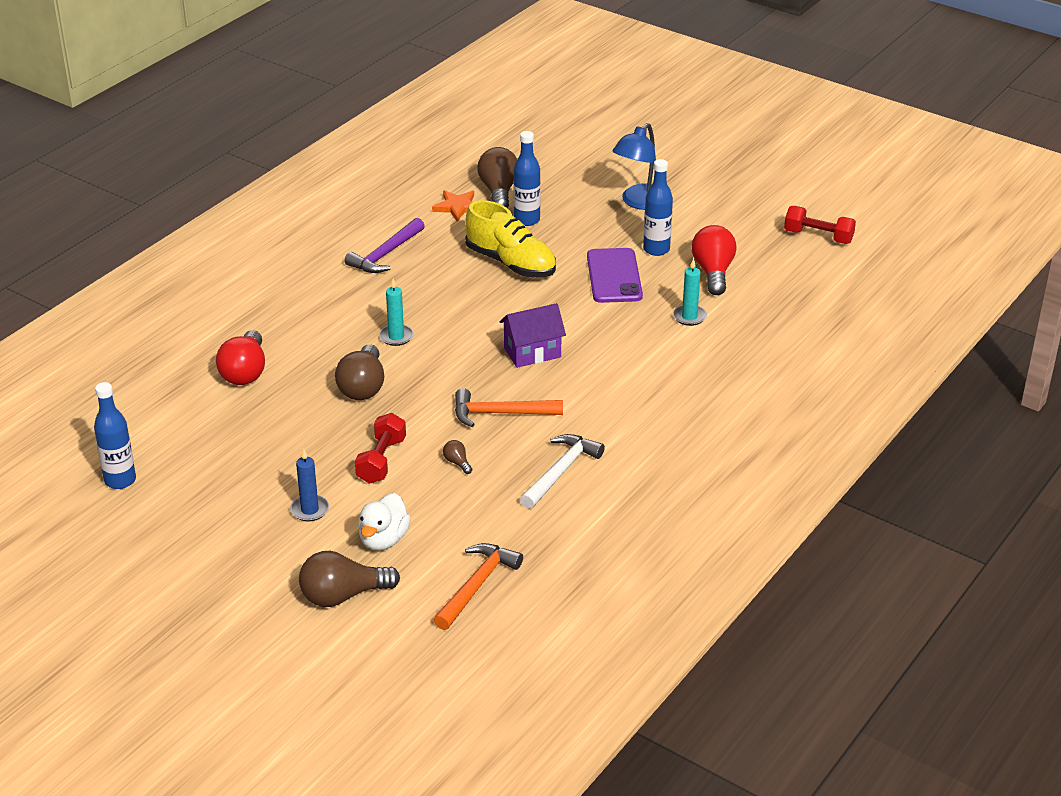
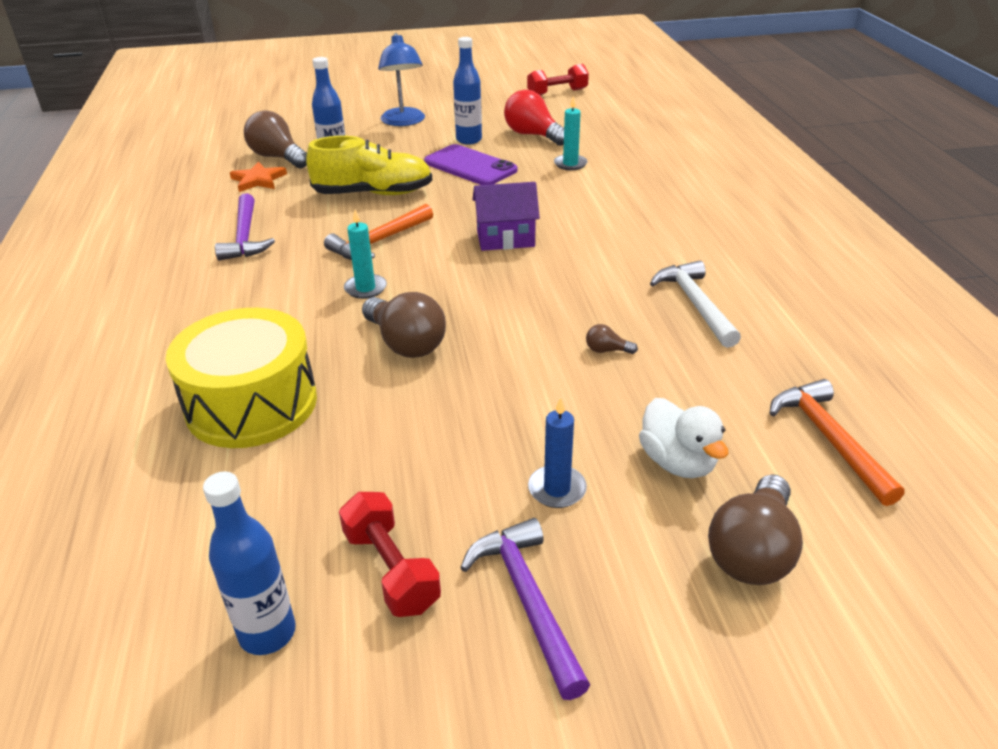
camera: 45 degrees left, 0 degrees up
(224, 541) = (528, 600): none -> purple hammer
(245, 372) = (251, 404): red light bulb -> yellow drum
(381, 460) = (539, 393): red dumbbell -> red dumbbell (391, 569)
(500, 413) = (565, 293): orange hammer -> orange hammer (378, 242)
(532, 352) = (505, 239): purple house -> purple house turned 60 degrees clockwise

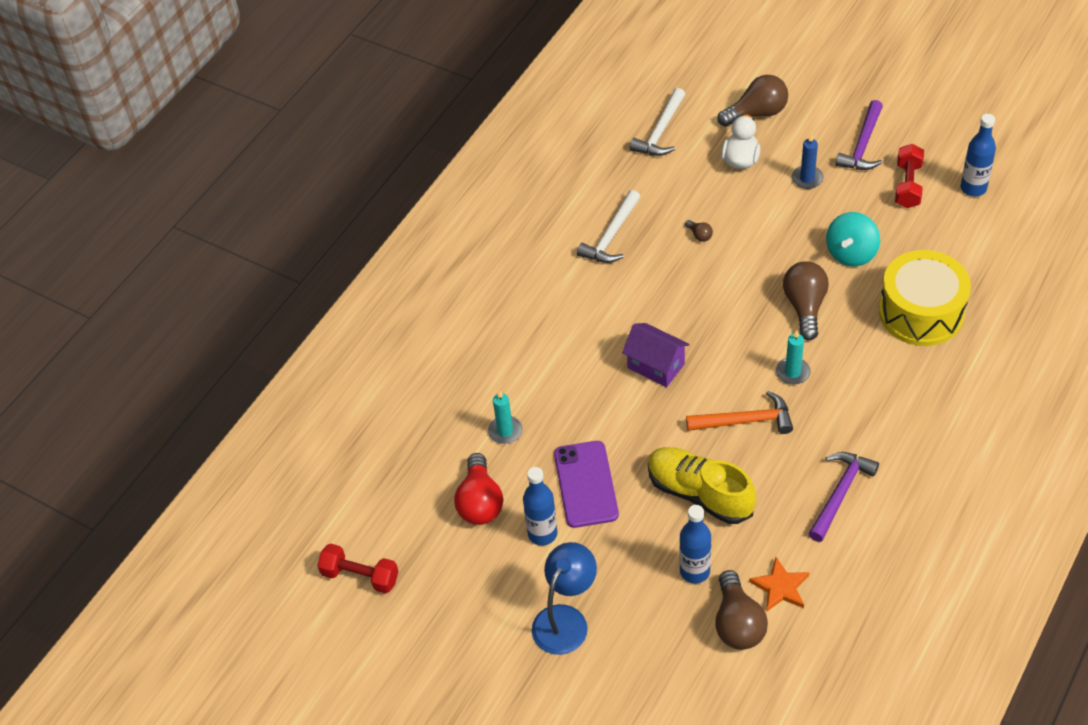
camera: 135 degrees left, 15 degrees up
(399, 424) = (851, 253): none -> turquoise spinning top
(829, 439) = (660, 131): orange hammer -> white hammer

